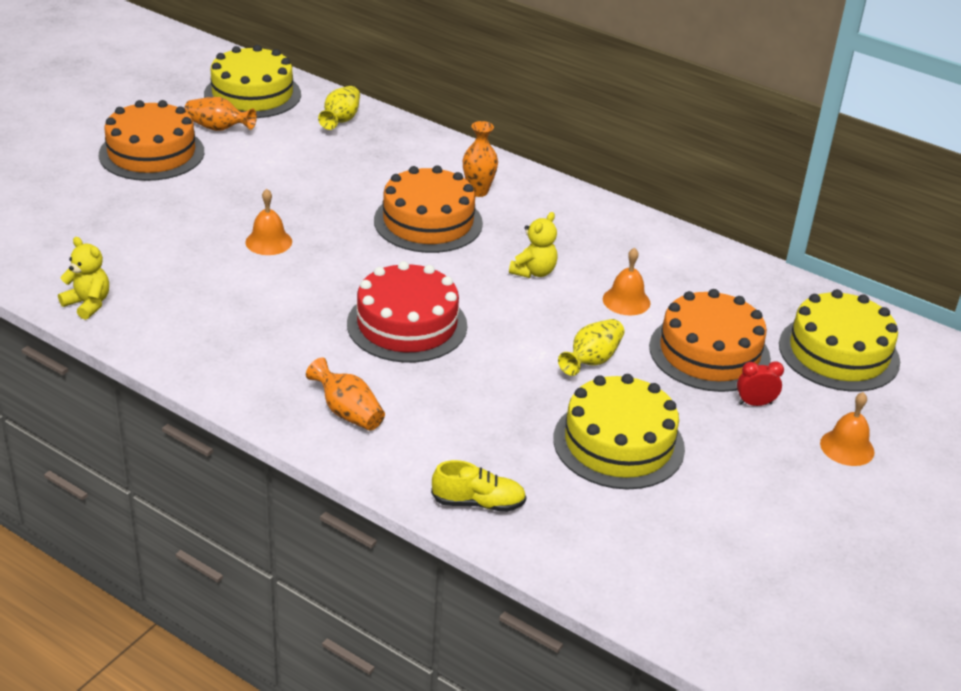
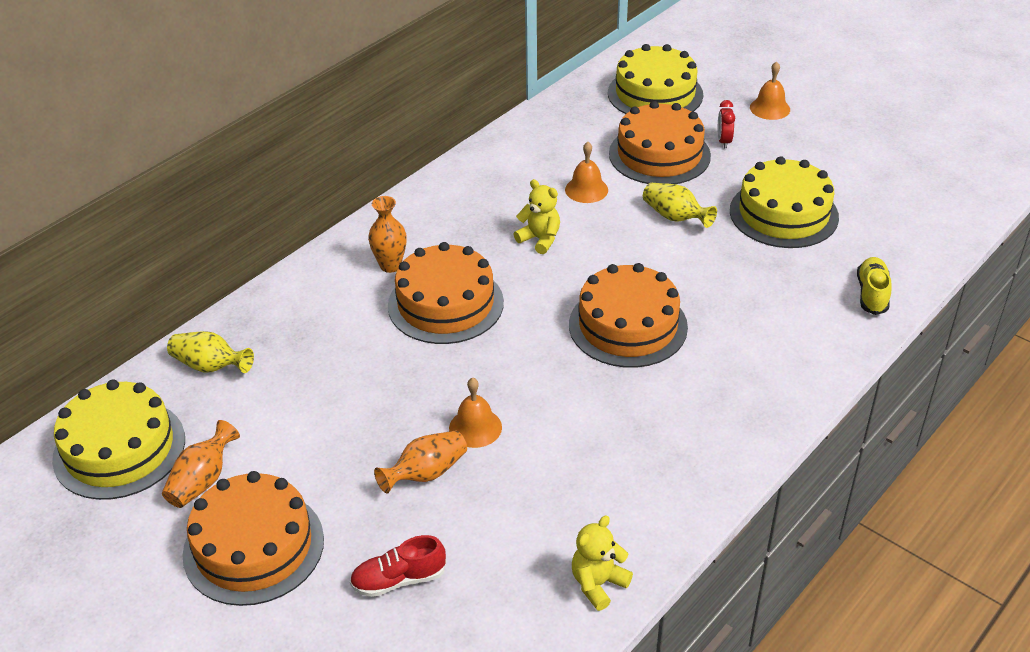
camera: 80 degrees left, 5 degrees up
(110, 213) = (399, 579): none -> red shoe
(347, 412) = (767, 368): orange vase -> orange vase (426, 473)
(407, 324) = (628, 325): red cake -> orange cake

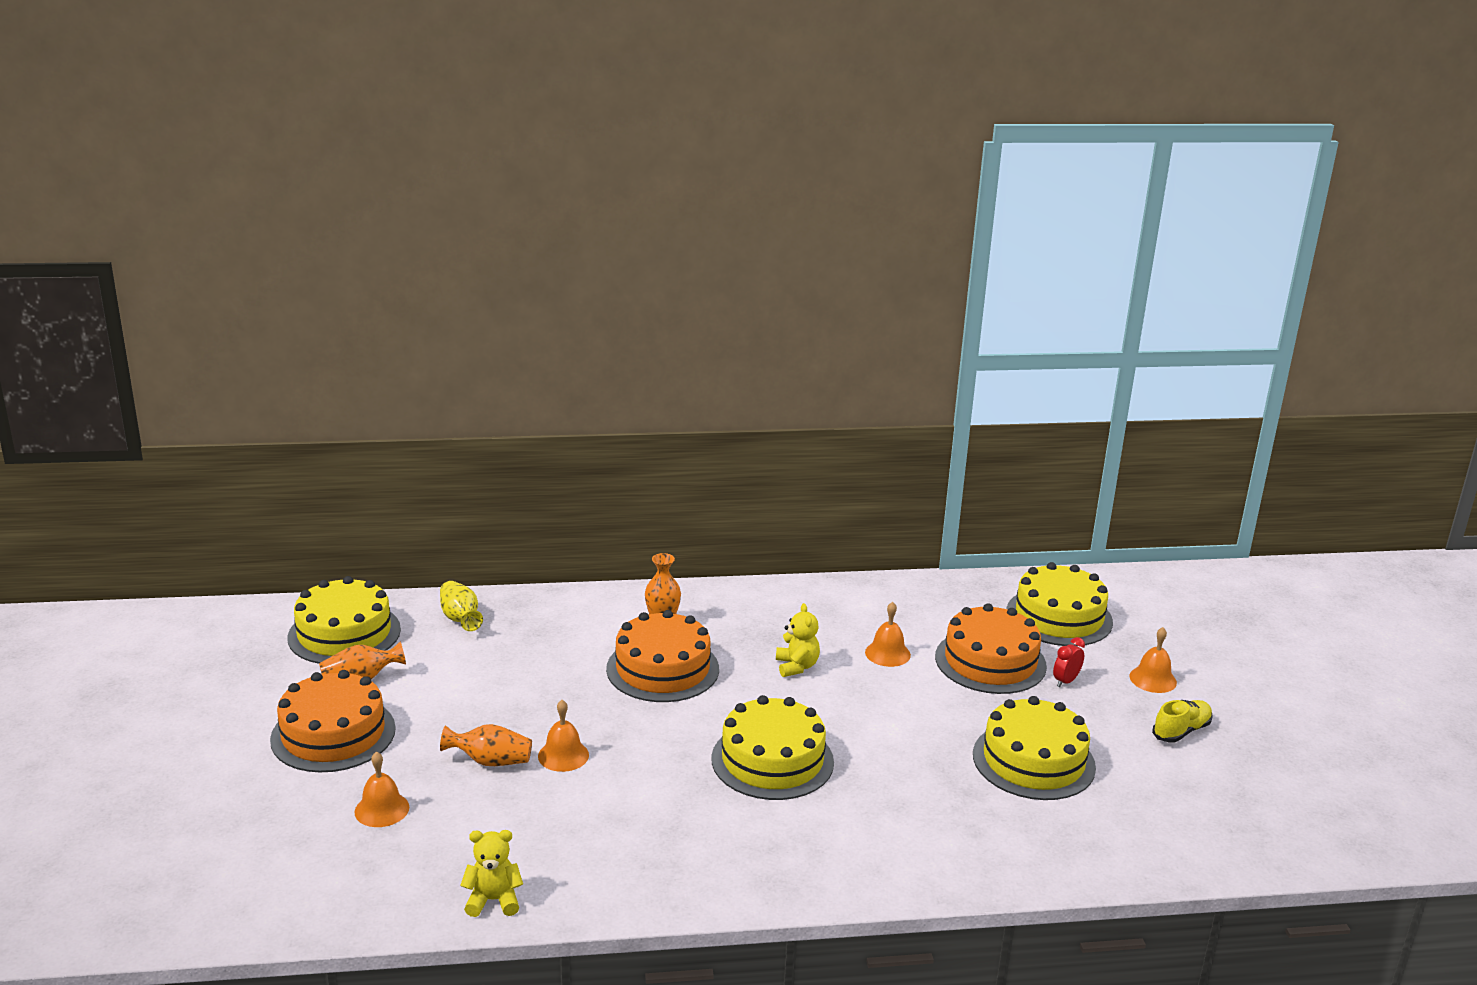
camera: 40 degrees right, 15 degrees down
(399, 579) = (382, 809): red shoe -> orange bell
(628, 325) = (772, 760): orange cake -> yellow cake
(675, 217) = (931, 711): yellow vase -> none
(872, 294) = (1018, 862): yellow shoe -> yellow shoe (1181, 731)

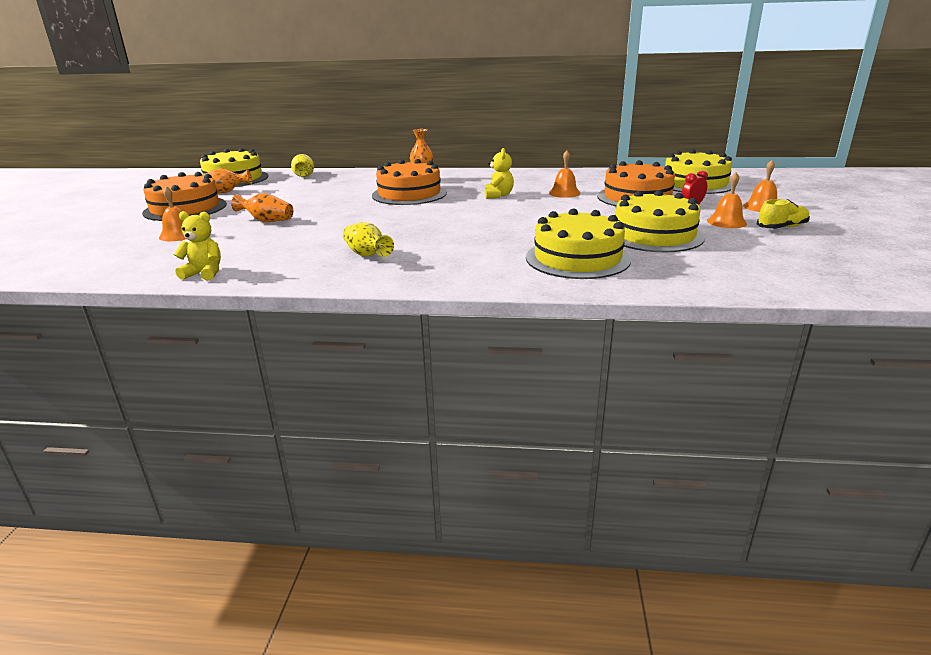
camera: 15 degrees right, 0 degrees up
(563, 755) = (315, 220): orange bell -> orange bell (726, 222)
(686, 837) = (367, 255): none -> yellow vase
(772, 760) = (455, 227): yellow cake -> yellow cake (577, 258)

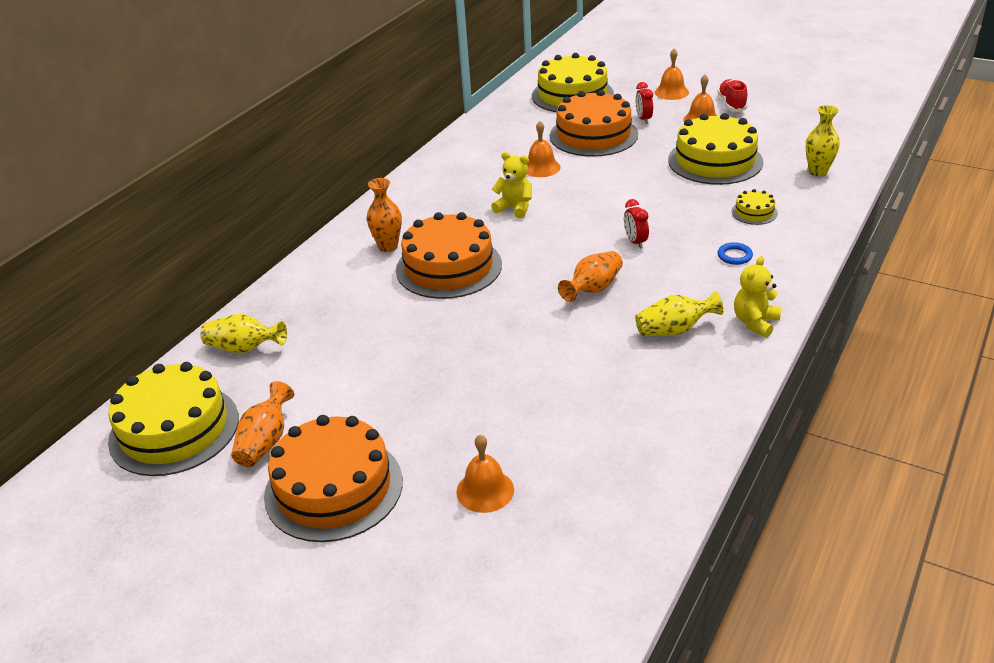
camera: 65 degrees left, 10 degrees up
(204, 273) = (673, 460): yellow teddy bear -> yellow teddy bear (755, 322)
(267, 221) = (479, 400): orange vase -> orange vase (593, 289)
(484, 229) = (635, 242): none -> red clock
(493, 260) = (734, 256): none -> blue ring
(577, 258) = (754, 212): yellow cake -> yellow cake, size x0.44
(697, 274) = (818, 171): none -> yellow vase
(781, 228) = (732, 104): yellow shoe -> red shoe

